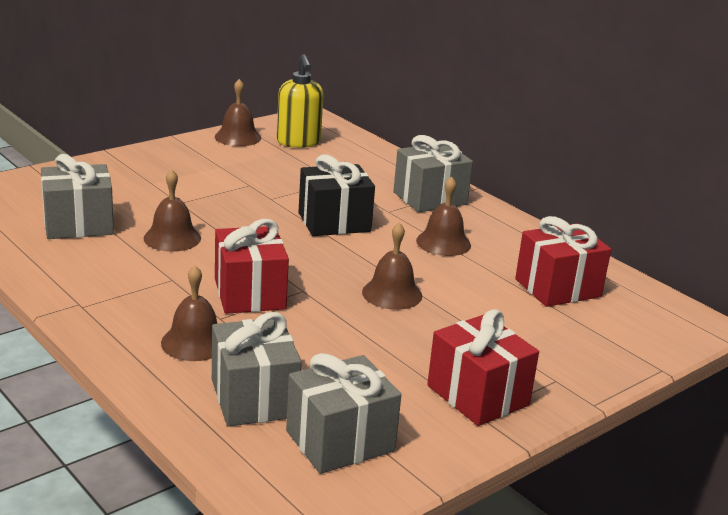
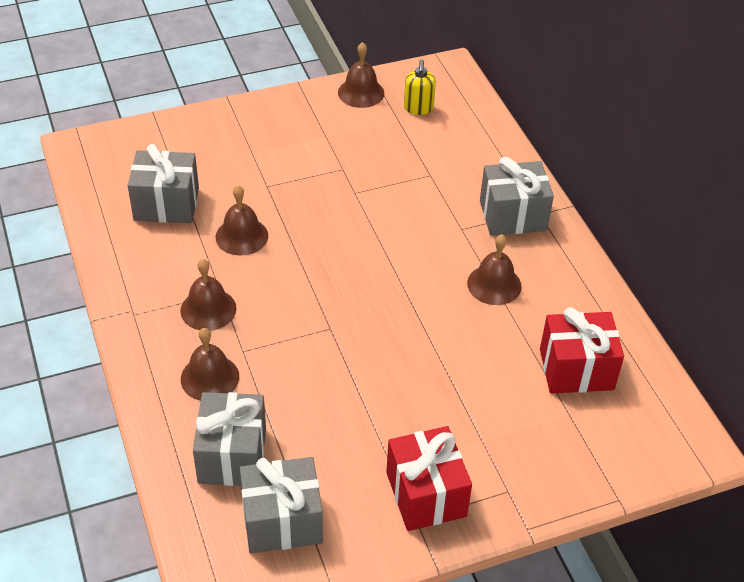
camera: 20 degrees right, 20 degrees up
(249, 294) = (280, 324): red gift -> none
(298, 142) = (418, 108): yellow soap dispenser -> yellow soap dispenser, size x0.66
(334, 222) = (400, 237): black gift -> none
(392, 294) = (410, 348): brown bell -> brown bell (208, 309)

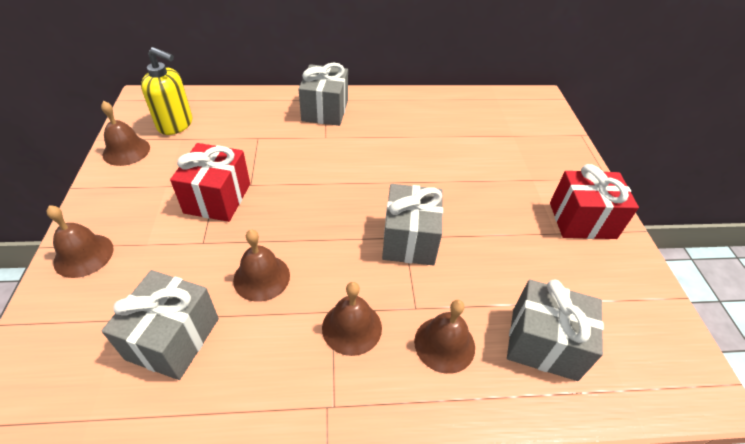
camera: 75 degrees left, 0 degrees up
(282, 521) = (615, 318): grey gift -> grey gift (409, 240)
(418, 108) = (175, 124): yellow soap dispenser -> yellow soap dispenser, size x1.52
(494, 284) = (389, 136): brown bell -> brown bell (83, 255)
(576, 369) = (476, 122): red gift -> red gift (218, 198)

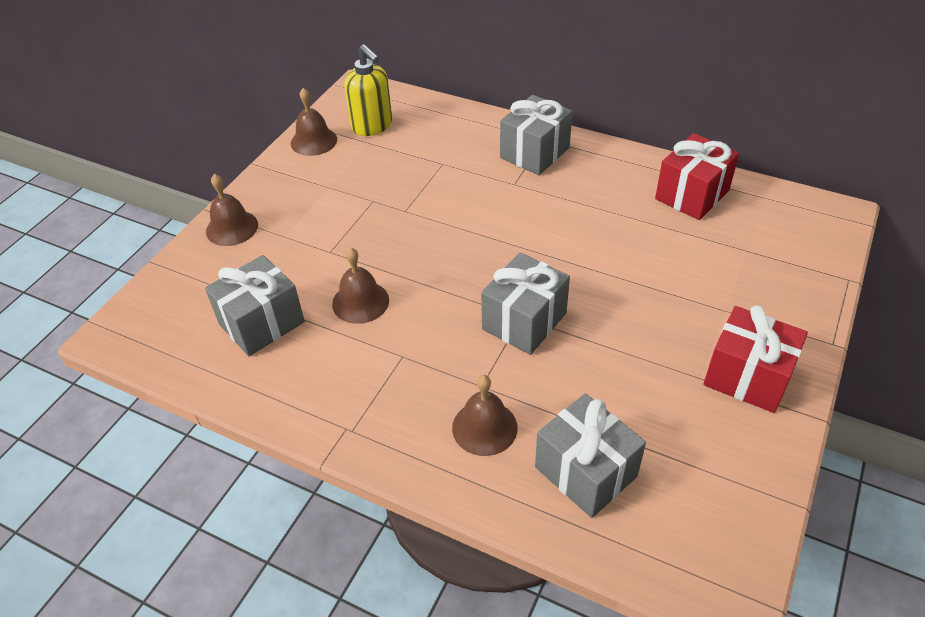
camera: 35 degrees right, 0 degrees up
(218, 198) = (367, 214): red gift -> red gift (692, 195)
(352, 327) = (410, 376): brown bell -> none

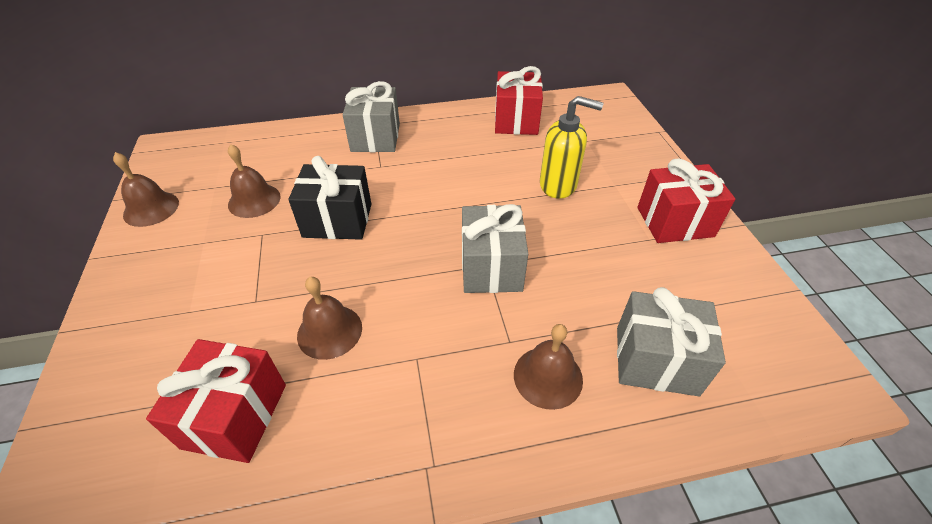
camera: 40 degrees left, 0 degrees up
(232, 228) = (114, 334): brown bell -> brown bell (254, 200)
(261, 323) = (235, 415): grey gift -> red gift
(372, 126) = (206, 172): yellow soap dispenser -> yellow soap dispenser (558, 185)
(437, 217) = (337, 220): none -> black gift

